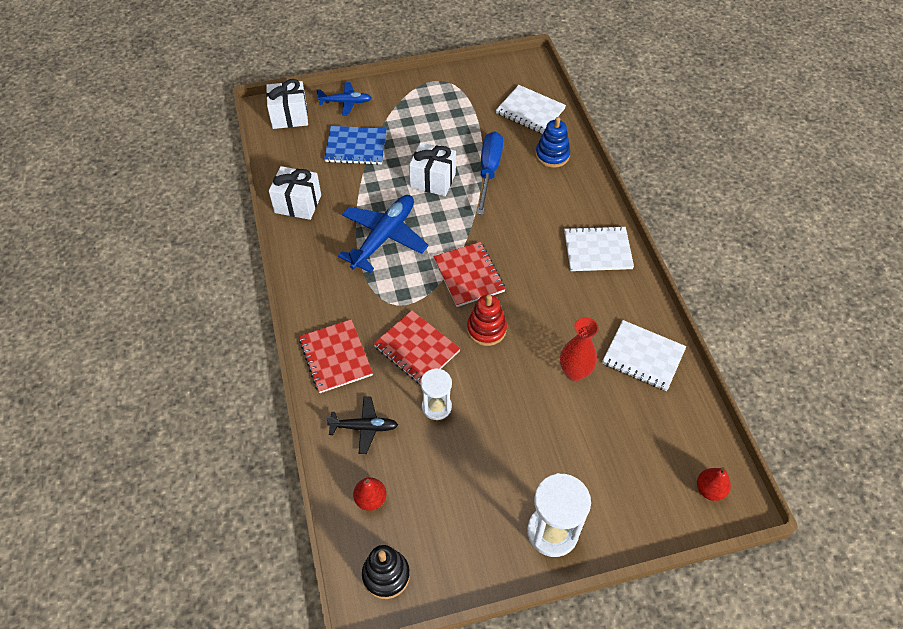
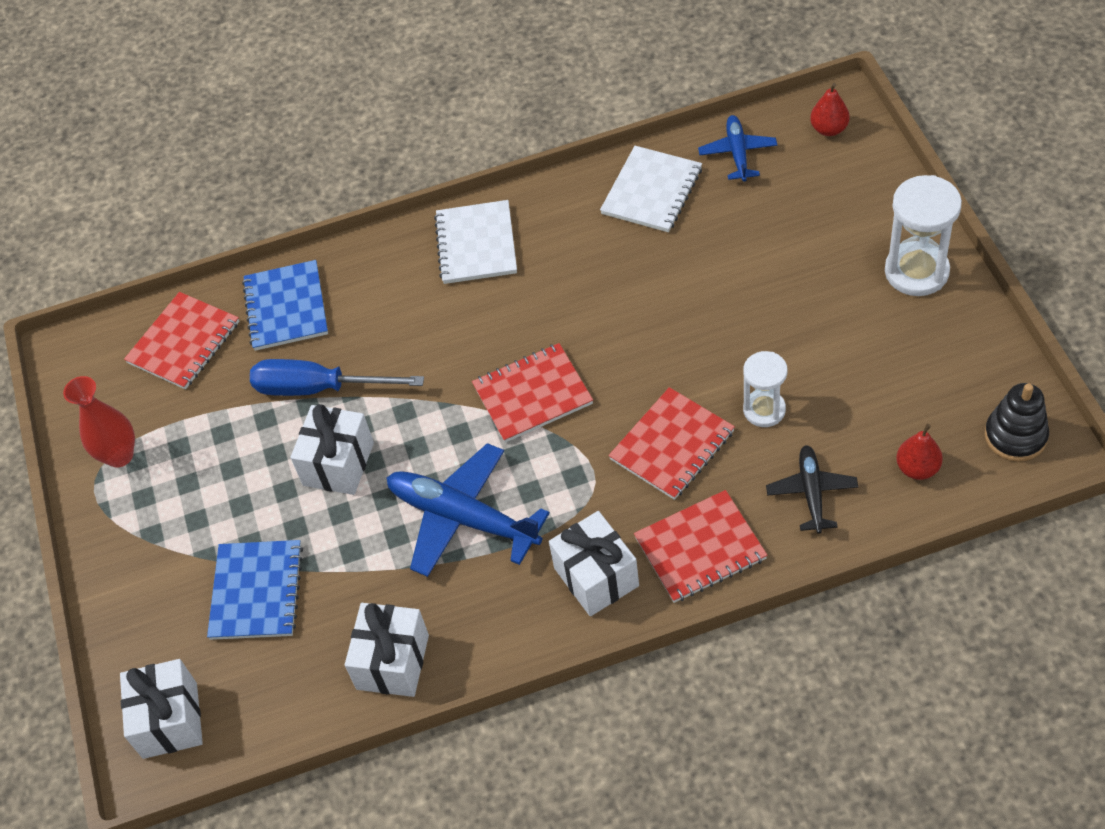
camera: 85 degrees left, 0 degrees up
(328, 300) = (596, 577): none -> white gift
(345, 102) = (139, 628): blue plane -> blue plane (737, 153)
(486, 329) = (628, 364): red stacking toy -> none
(530, 111) = (184, 342): white notebook -> red notebook
(552, 155) = (286, 307): blue stacking toy -> blue notebook
(574, 372) = (686, 261): red vase -> red vase (119, 455)

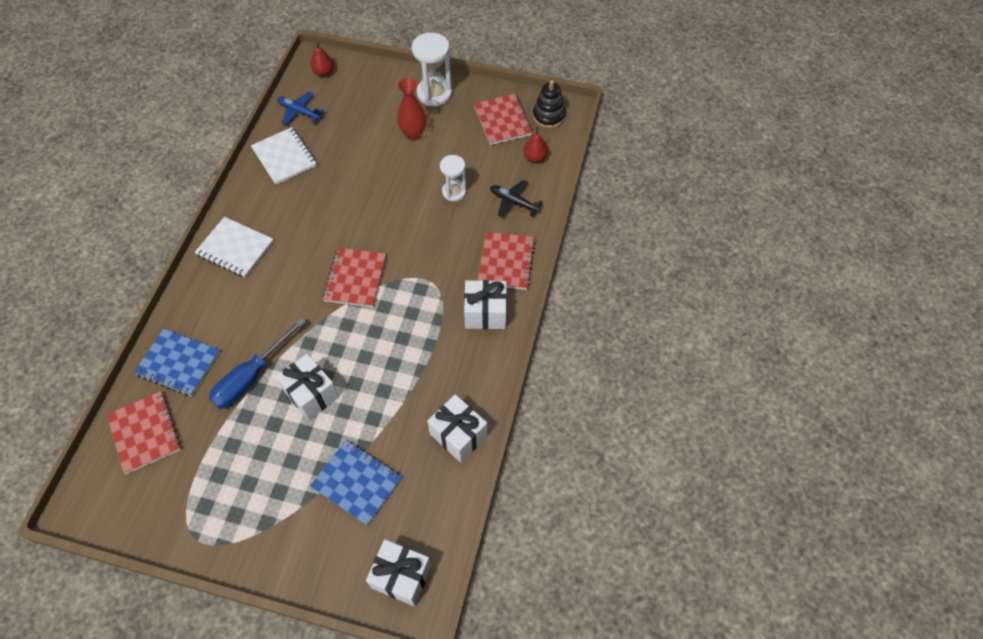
camera: 65 degrees left, 5 degrees up
(119, 455) = (191, 514): red vase -> red vase (413, 134)
(463, 518) = (401, 352): blue plane -> none
(672, 445) = (440, 238): red notebook -> red notebook (502, 121)

